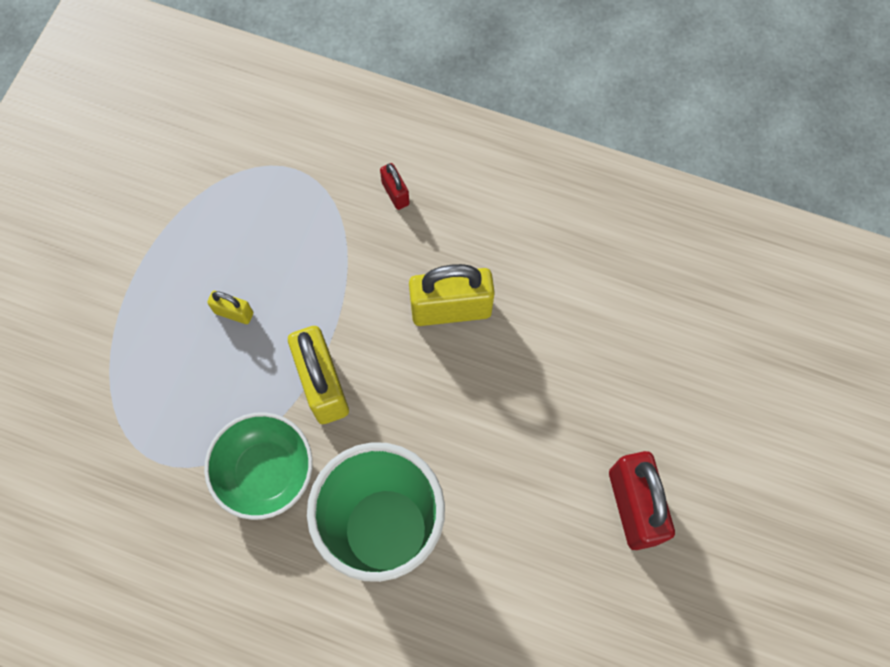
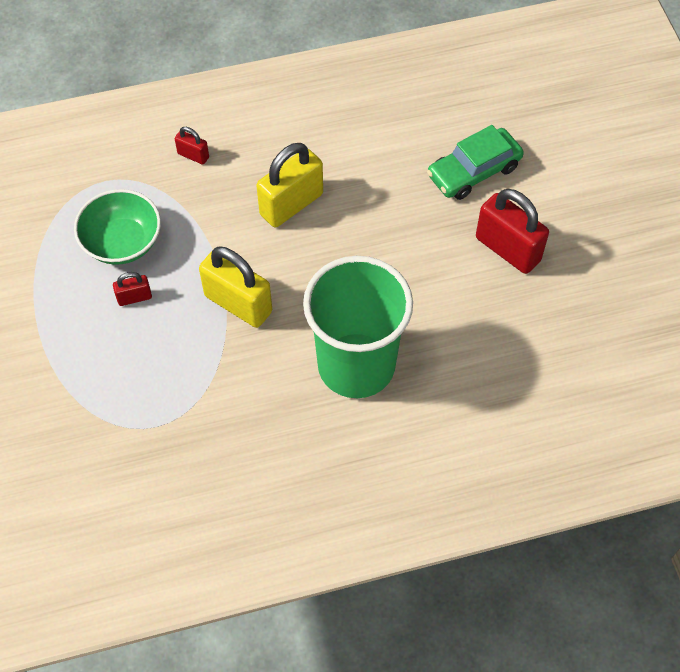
camera: 35 degrees left, 10 degrees down
(234, 313) = (134, 297): yellow padlock -> red padlock
(265, 472) = (241, 383): green bowl -> green bowl (122, 242)
(664, 392) = (473, 171): none -> green car

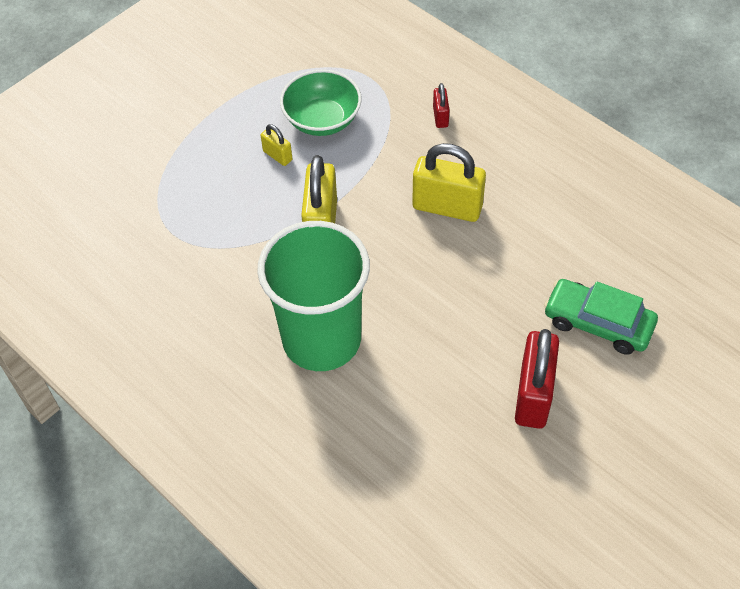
camera: 60 degrees right, 5 degrees down
(134, 297) = (277, 155): red padlock -> yellow padlock

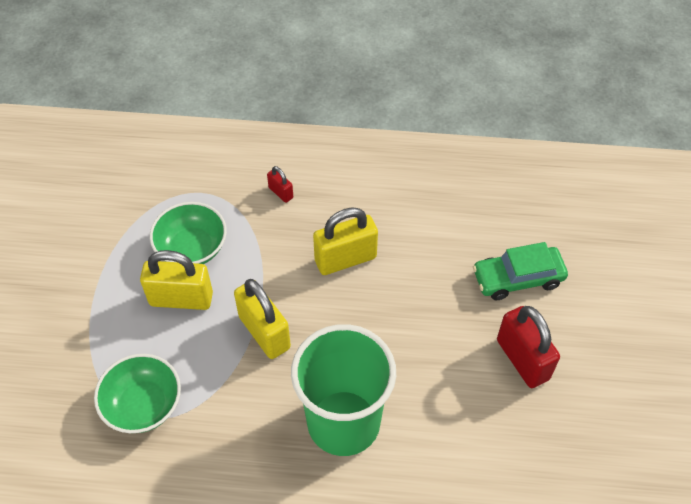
camera: 40 degrees left, 0 degrees up
(177, 220) = (143, 405): none -> green bowl
(277, 155) = (181, 299): yellow padlock -> yellow padlock, size x2.04

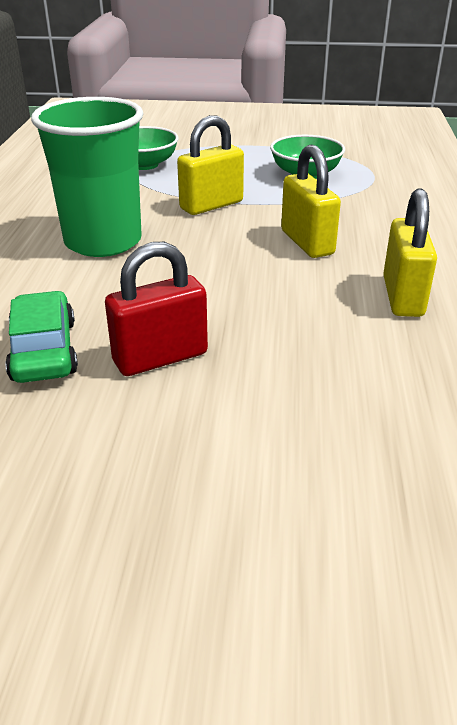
camera: 90 degrees right, 20 degrees down
(181, 299) = (248, 172): yellow padlock -> yellow padlock (403, 297)
(281, 192) = (389, 209): red padlock -> none
(517, 278) = (297, 362): green car -> green car (44, 350)

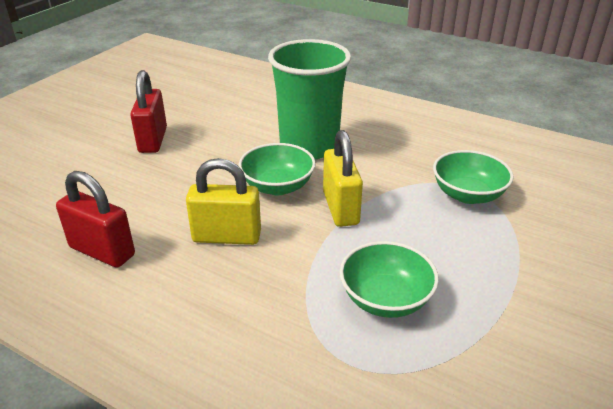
camera: 115 degrees right, 0 degrees up
(44, 350) = (197, 112): green car -> none
(201, 240) = (277, 186): none -> green bowl
(403, 297) = (102, 251): yellow padlock -> red padlock

